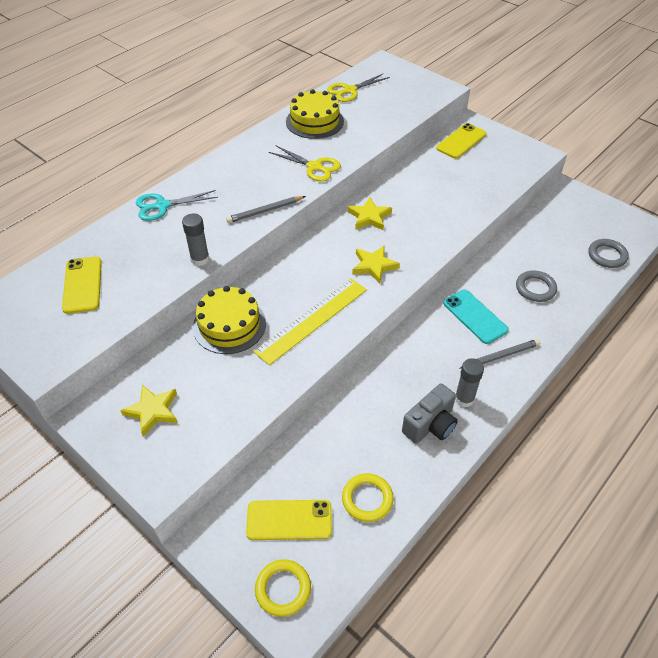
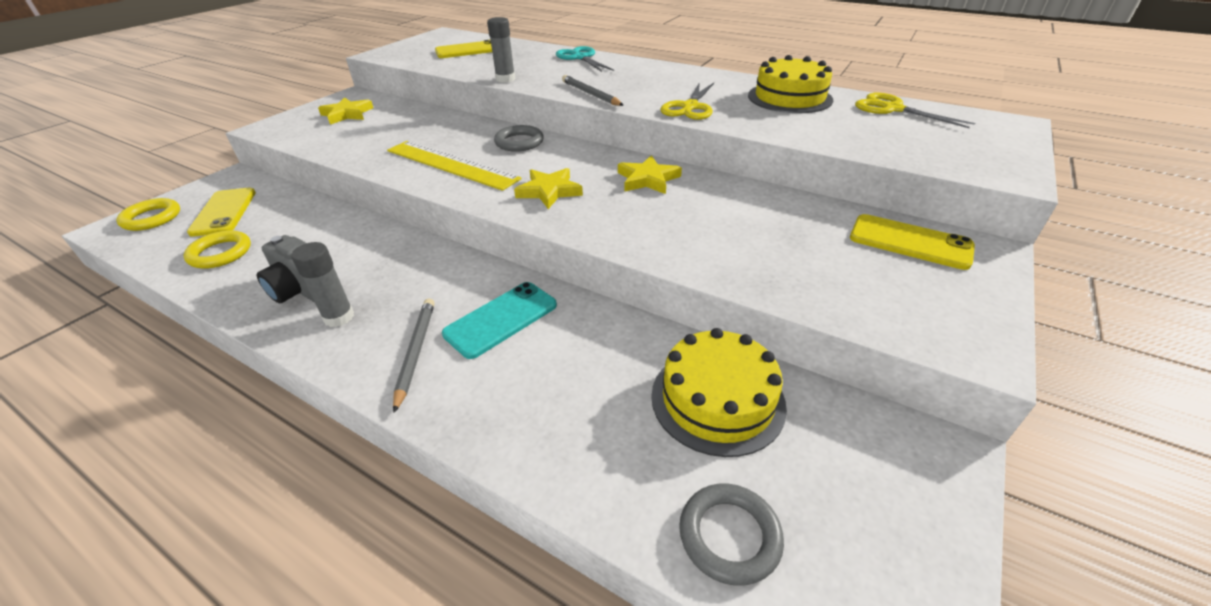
camera: 80 degrees right, 10 degrees down
(229, 325) = (446, 127): yellow cake -> yellow cake (717, 399)
(501, 356) = (415, 352): grey pencil -> grey pencil turned 150 degrees counterclockwise
(535, 288) = (581, 394): grey ring -> grey ring (519, 142)

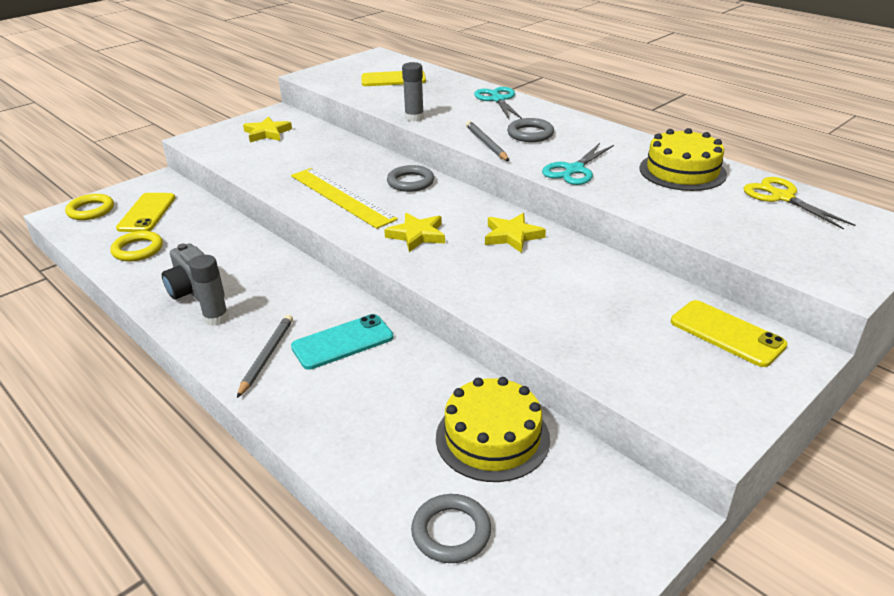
camera: 15 degrees right, 5 degrees down
(628, 82) = (530, 134): none -> grey ring
(690, 107) = (574, 170): yellow scissors -> turquoise scissors

